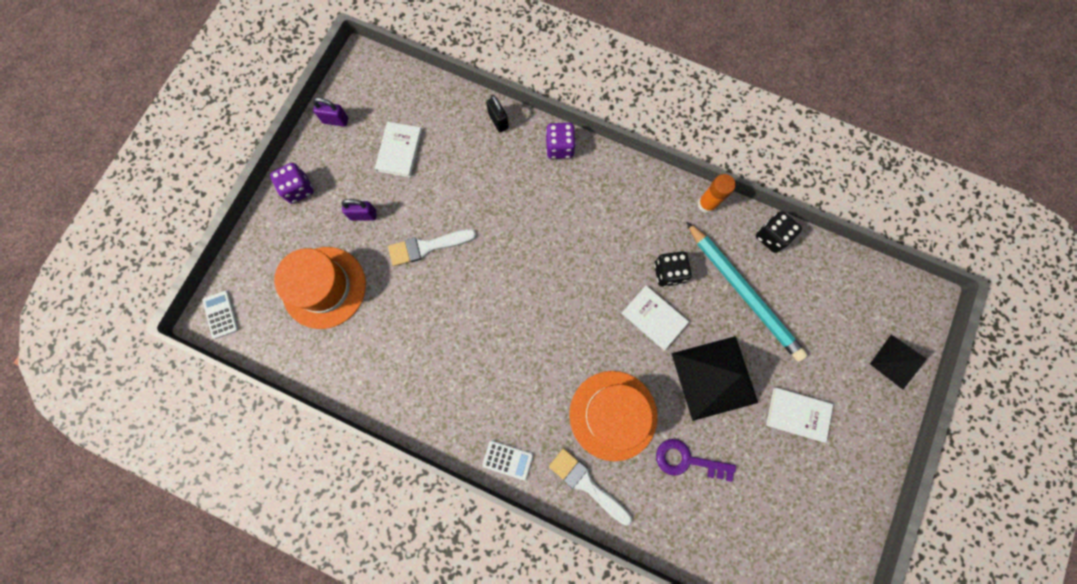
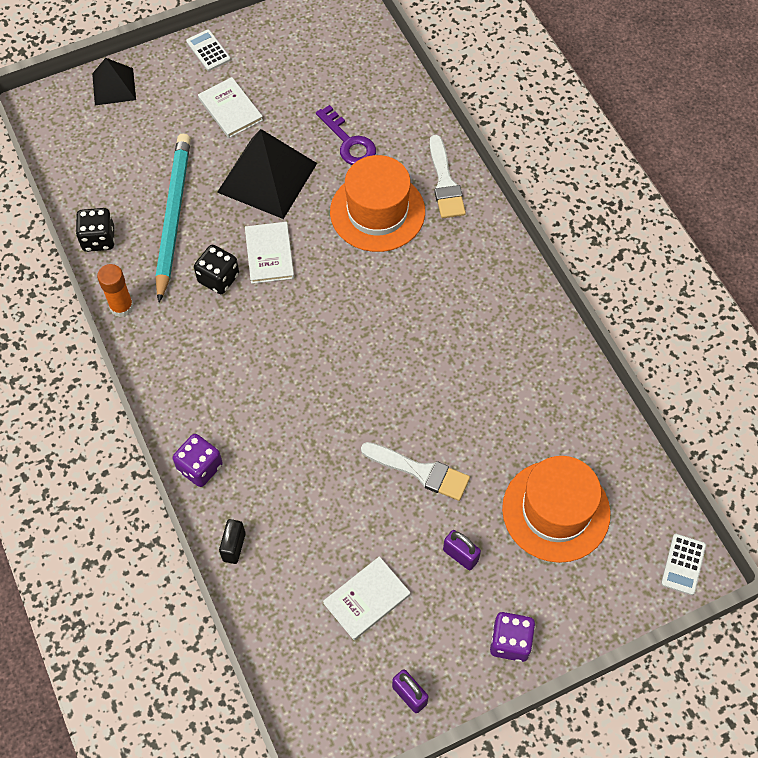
camera: 140 degrees left, 15 degrees down
(507, 460) = (496, 243): white calculator -> white calculator (208, 50)

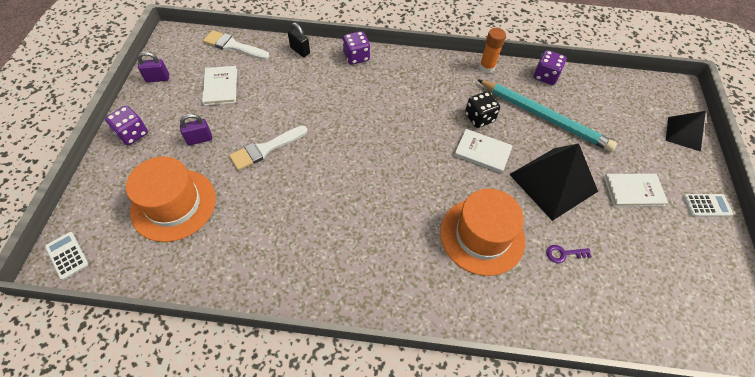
camera: 120 degrees right, 5 degrees down
(99, 239) = (545, 76): black dice -> purple dice
(349, 142) = (563, 254): purple key -> purple key, size x0.59
(445, 182) = (484, 302): white brush -> white brush (233, 46)

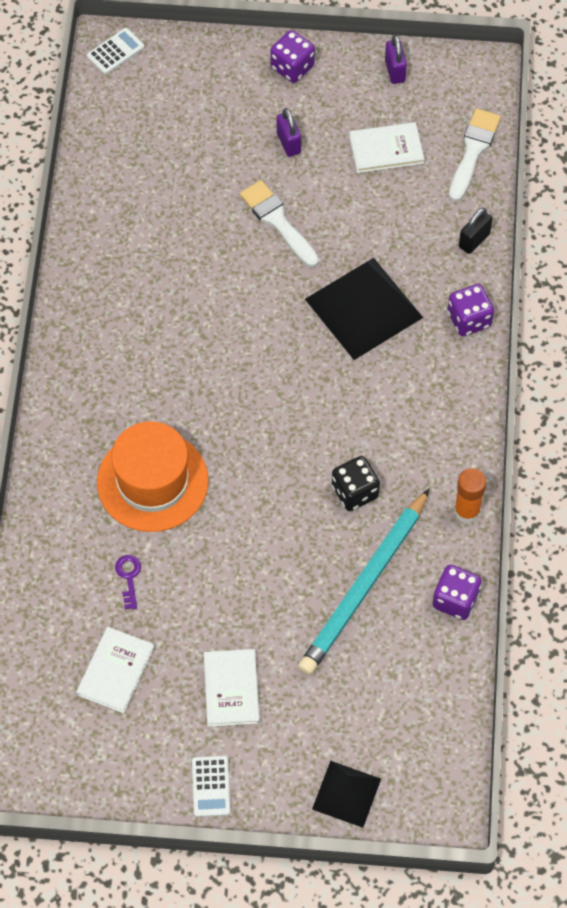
camera: 90 degrees right, 5 degrees up
(173, 204) = (186, 136): orange hat -> none
(482, 152) = (289, 492): white book -> white book (115, 671)
(553, 182) = (241, 581): black pyramid -> black pyramid (363, 308)

